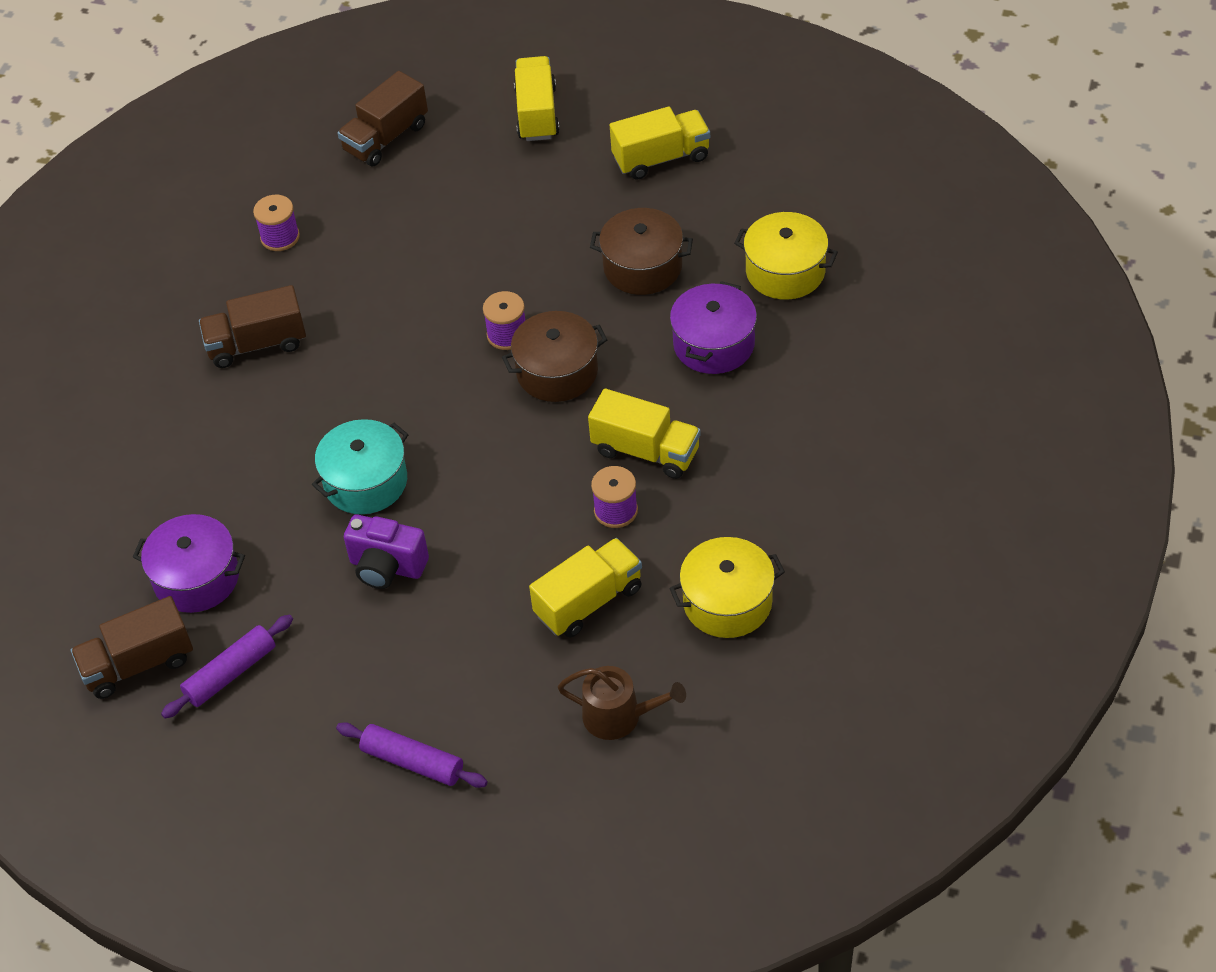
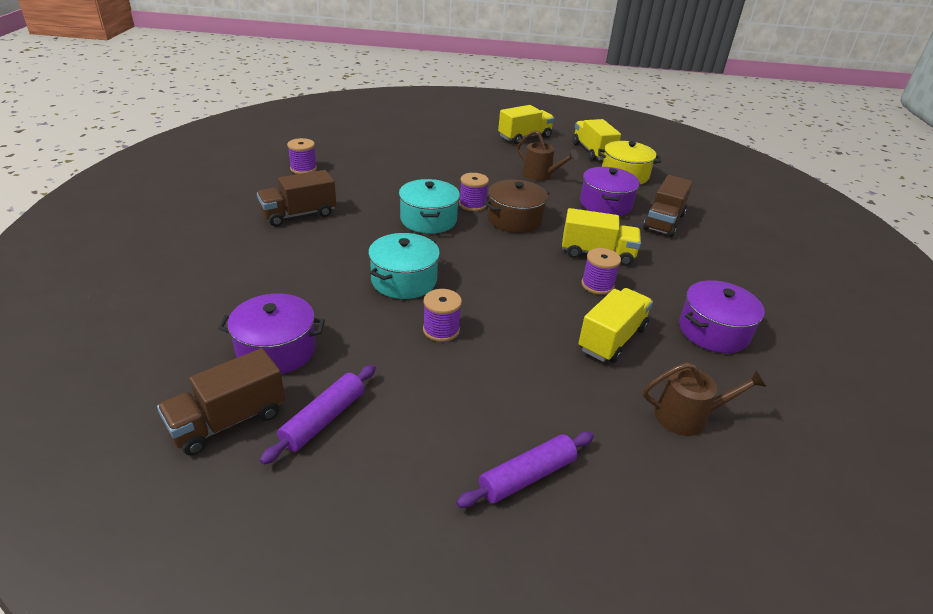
camera: 20 degrees left, 15 degrees down
(386, 138) = (360, 132): brown truck -> brown truck (663, 222)
(387, 567) = (441, 330): purple camera -> purple spool
(412, 762) = (527, 476): purple rolling pin -> purple rolling pin turned 45 degrees counterclockwise
(432, 365) = (428, 220): none -> turquoise pot
(537, 114) = (445, 123): yellow truck -> yellow truck (592, 151)
(642, 267) = (540, 175): brown pot -> brown watering can
(727, 602) = (713, 331): yellow pot -> purple pot

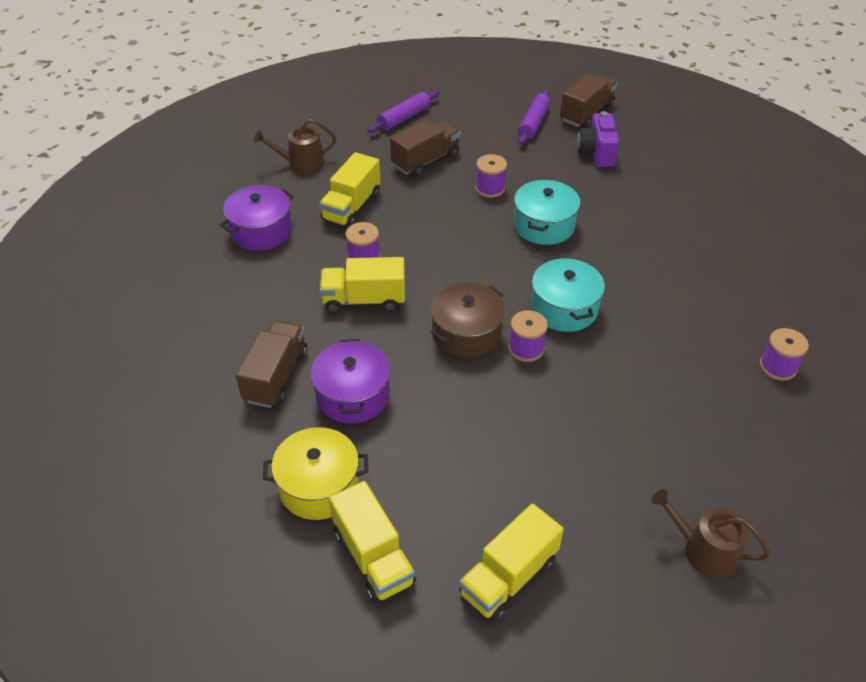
camera: 170 degrees right, 10 degrees up
(276, 350) = (596, 153): purple pot -> purple camera
(299, 214) = (703, 282): brown truck -> brown truck (425, 161)
(540, 175) = (453, 445): brown watering can -> brown watering can (704, 550)

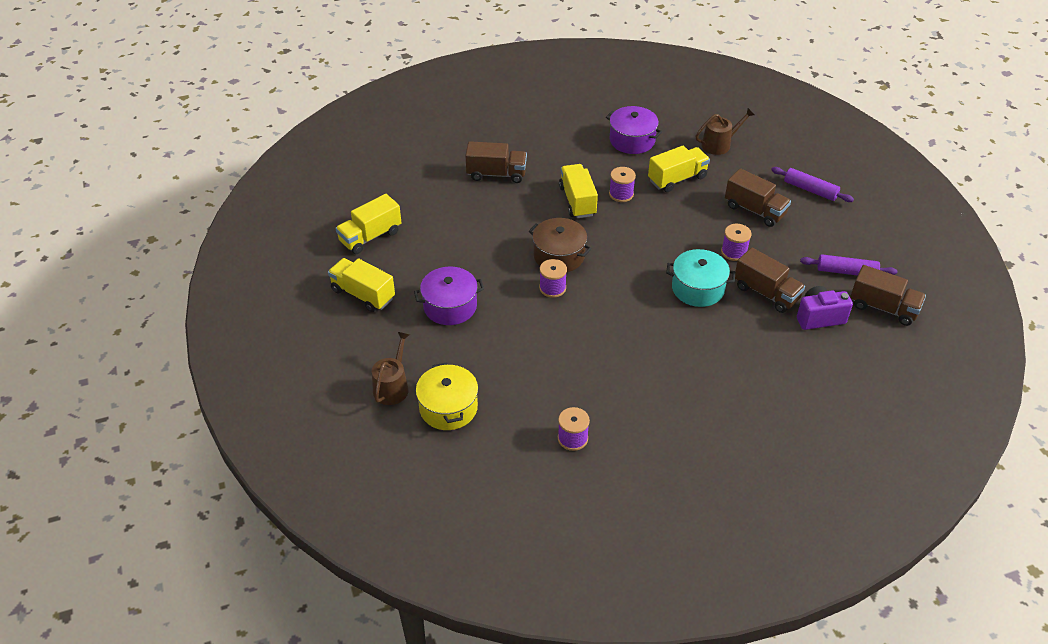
camera: 80 degrees right, 0 degrees up
(301, 163) = (719, 144): brown watering can -> brown watering can turned 90 degrees clockwise
(319, 486) = (415, 207): yellow pot -> yellow pot (448, 408)
(351, 207) = (677, 179): yellow truck -> yellow truck turned 135 degrees clockwise
(353, 395) = (488, 209): purple pot -> purple pot (450, 306)
(557, 179) = (766, 293): none -> brown truck
(564, 308) = (601, 306): turquoise pot -> none

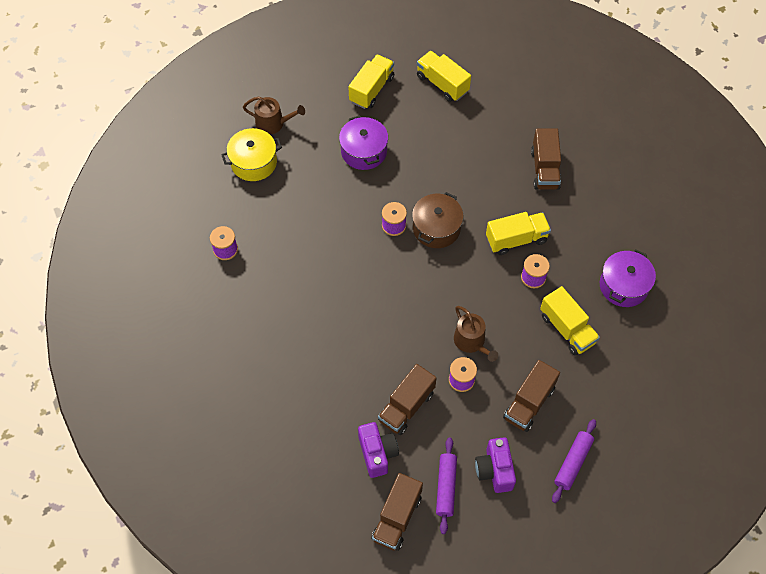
camera: 85 degrees right, 15 degrees up
(698, 288) = (406, 345): turquoise pot -> none
(719, 144) = (635, 372): brown watering can -> brown watering can (471, 342)
(824, 238) = (494, 470): none -> purple camera

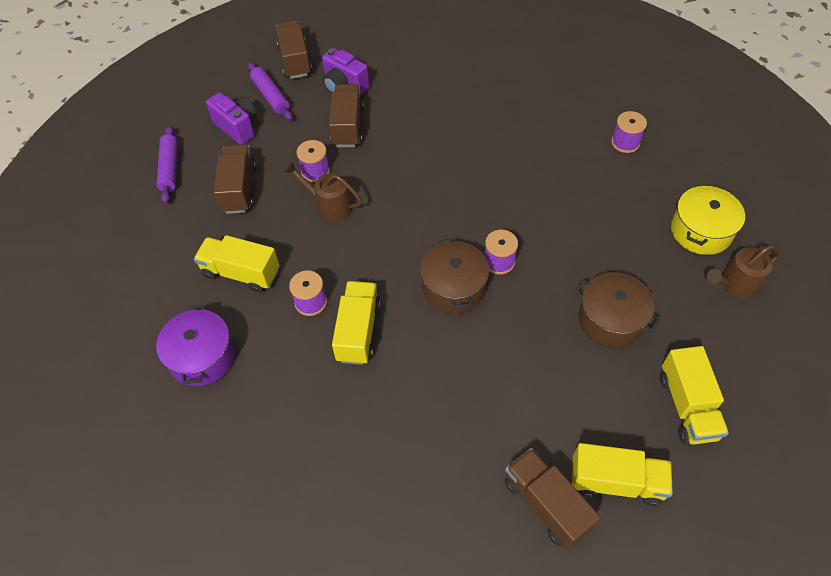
camera: 145 degrees right, 5 degrees down
(364, 151) = (611, 319): purple pot -> brown pot
(516, 239) = (358, 331): yellow truck -> yellow truck turned 150 degrees clockwise
(544, 169) = (387, 445): brown truck -> brown truck (546, 504)

